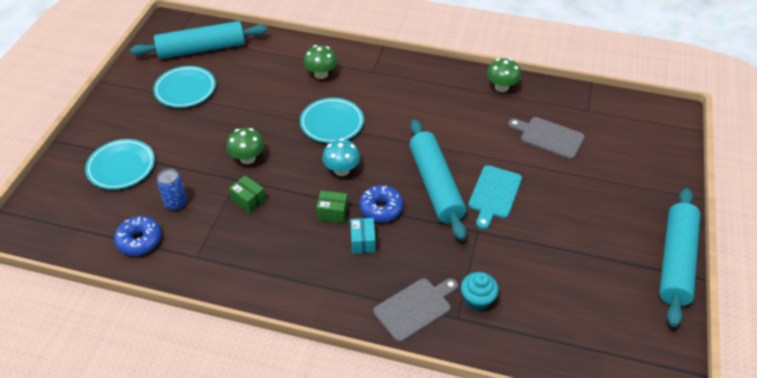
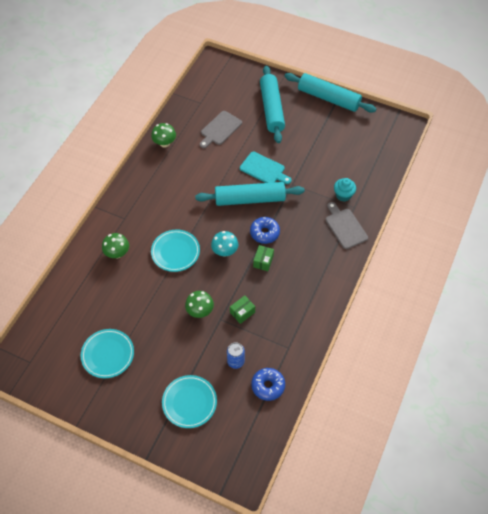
camera: 80 degrees left, 10 degrees up
(202, 49) = (56, 341): turquoise rolling pin -> turquoise rolling pin (271, 109)
(362, 241) = (291, 247): turquoise box -> none

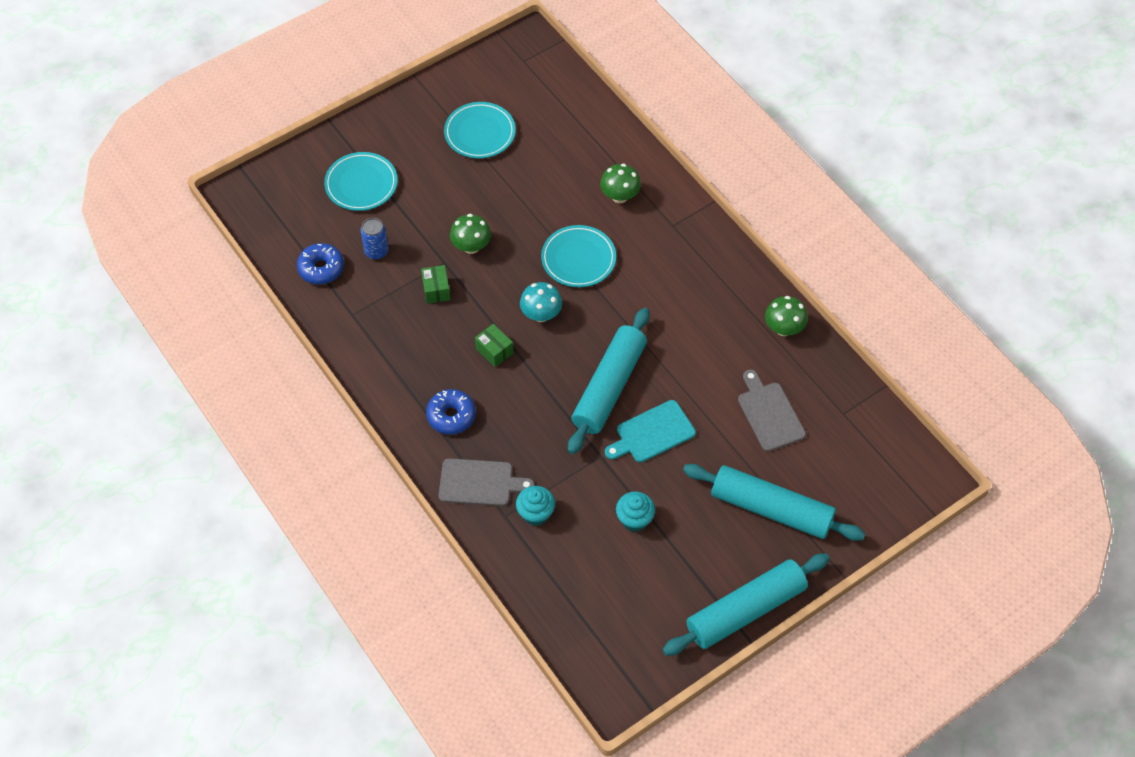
camera: 120 degrees right, 0 degrees up
(264, 233) = (539, 376): blue donut -> blue donut (451, 416)
(316, 155) = (634, 519): none -> turquoise cupcake

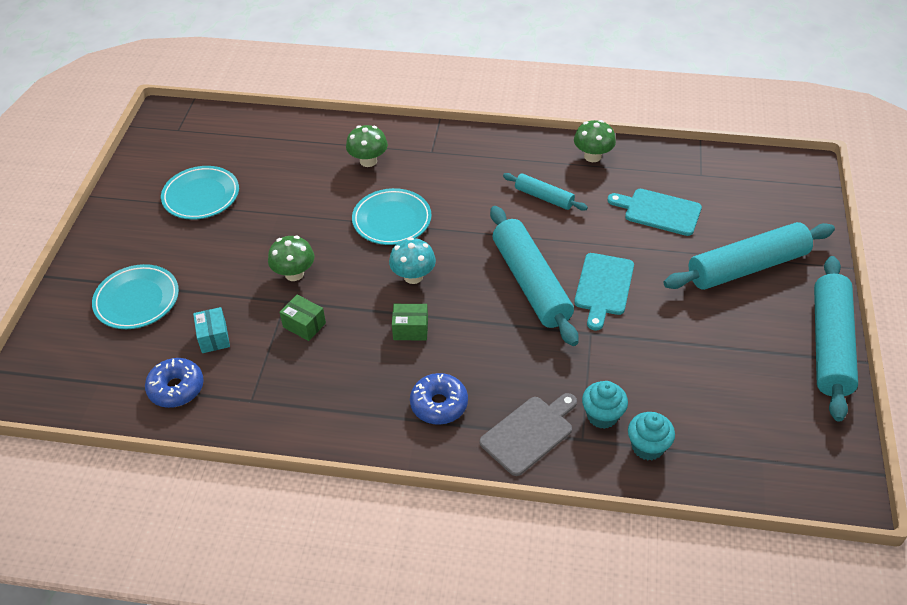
camera: 45 degrees left, 10 degrees down
(376, 251) = (214, 337): blue can -> turquoise box
(634, 519) = (675, 354): turquoise cupcake -> turquoise cupcake (647, 447)
(703, 331) = (544, 197): none -> turquoise rolling pin
(769, 414) = (659, 211): grey cutting board -> turquoise cutting board

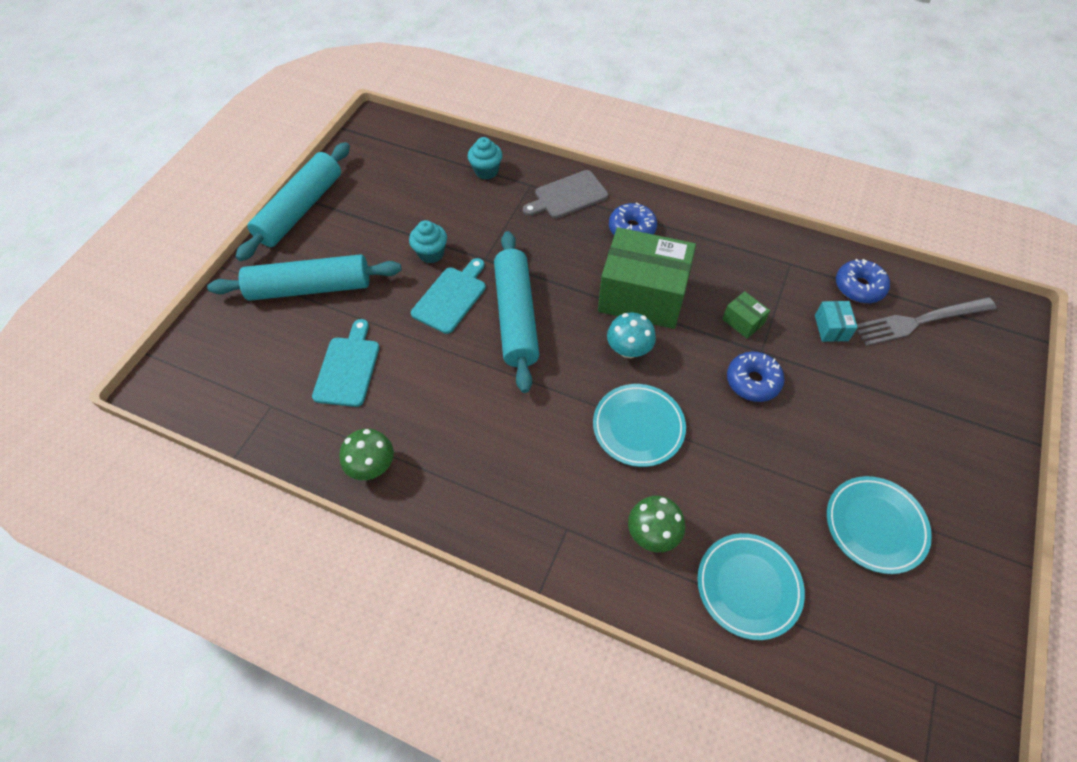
camera: 165 degrees left, 10 degrees up
(119, 363) = (919, 321): none -> grey fork
(137, 300) = (920, 387): turquoise plate -> turquoise plate (748, 586)
(294, 274) = (752, 381): green mushroom -> blue donut
(410, 329) = (642, 296): green box -> green box, size x2.45
(544, 197) = (458, 417): turquoise rolling pin -> none
(602, 416) = (508, 196): turquoise cupcake -> turquoise cupcake (431, 253)
(659, 211) = (348, 368): turquoise cutting board -> turquoise cutting board turned 120 degrees counterclockwise

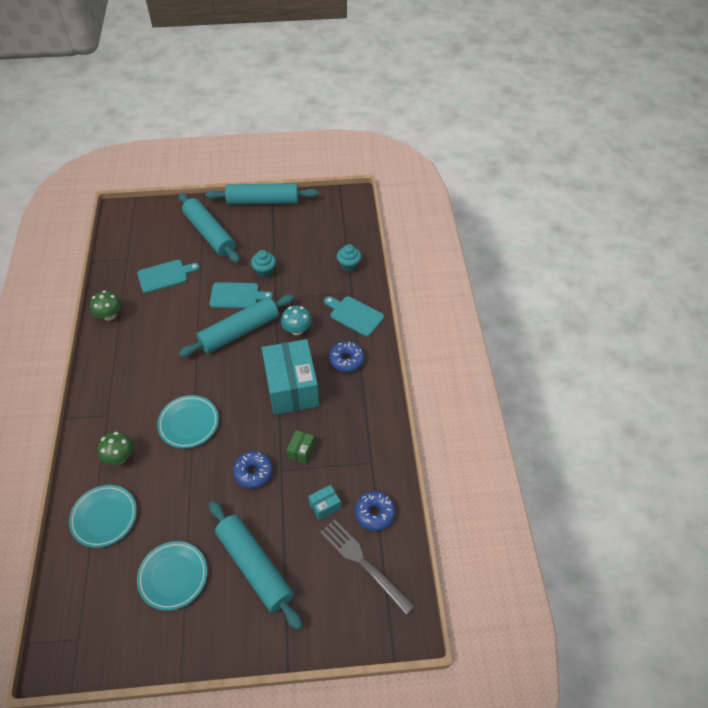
camera: 60 degrees right, 5 degrees down
(568, 196) = (354, 315): grey cutting board -> turquoise cutting board
(628, 350) = (244, 397): turquoise mushroom -> turquoise mushroom (297, 330)
(642, 296) = (292, 387): green box -> turquoise box
(890, 428) = (254, 566): none -> turquoise rolling pin

